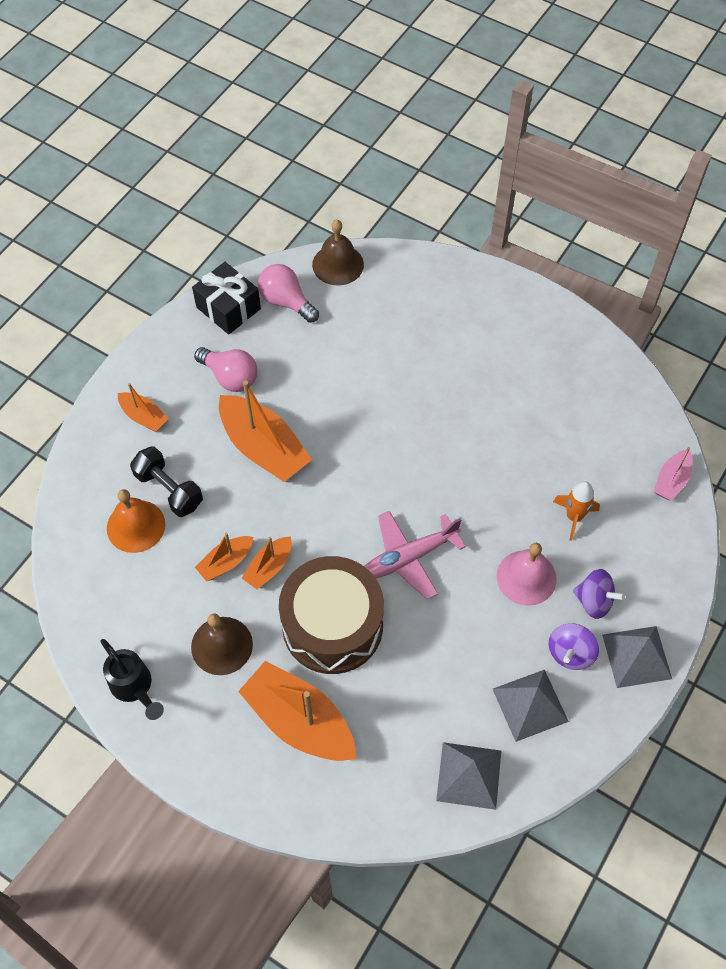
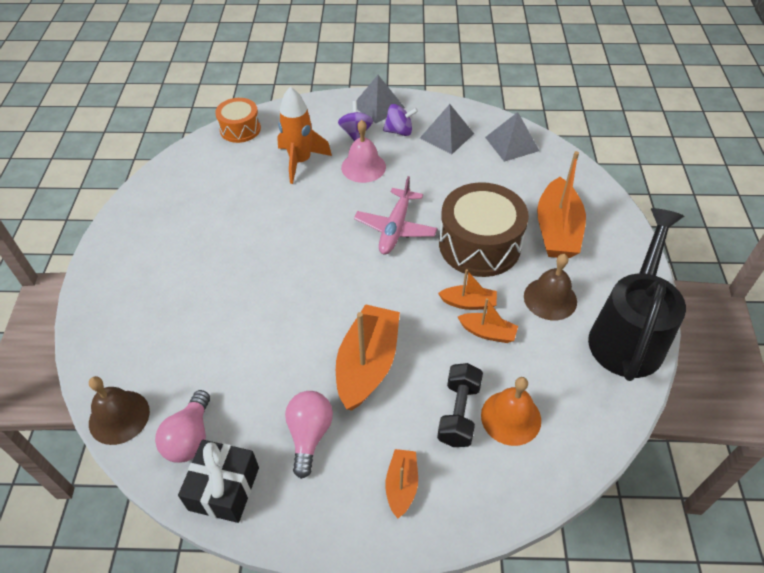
camera: 120 degrees left, 10 degrees down
(135, 688) = (628, 333): black watering can -> black watering can, size x1.97
(408, 558) = (395, 228): pink plane -> pink plane turned 75 degrees clockwise
(574, 517) = (300, 161): orange rocket -> orange rocket, size x1.59
(671, 480) = (240, 129): pink boat -> orange drum

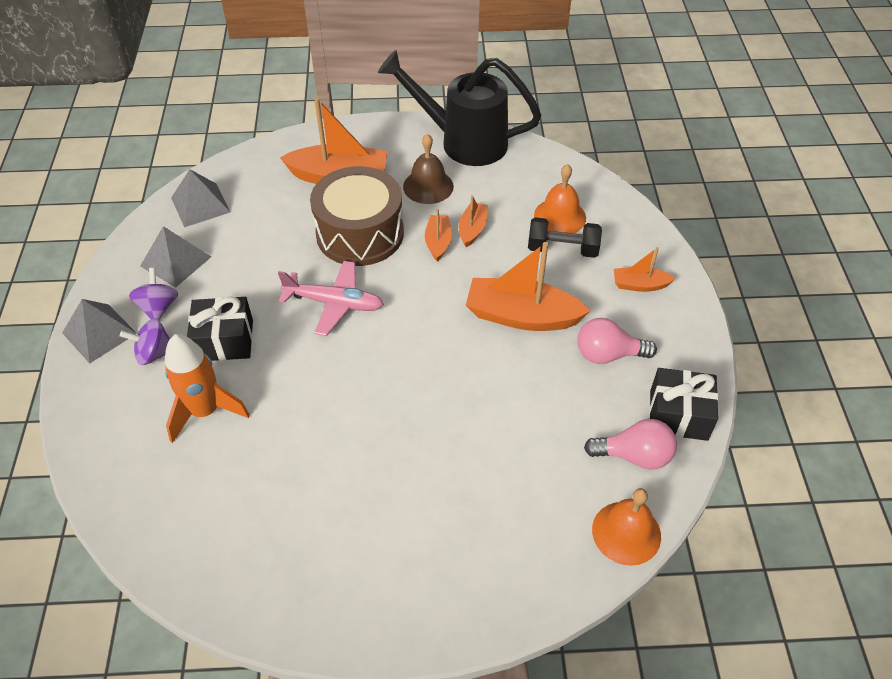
camera: 95 degrees left, 0 degrees up
(119, 417) = (626, 532): brown bell -> orange bell
(240, 129) = (117, 501): orange drum -> none
(363, 167) = (224, 340): pink bell -> black gift

